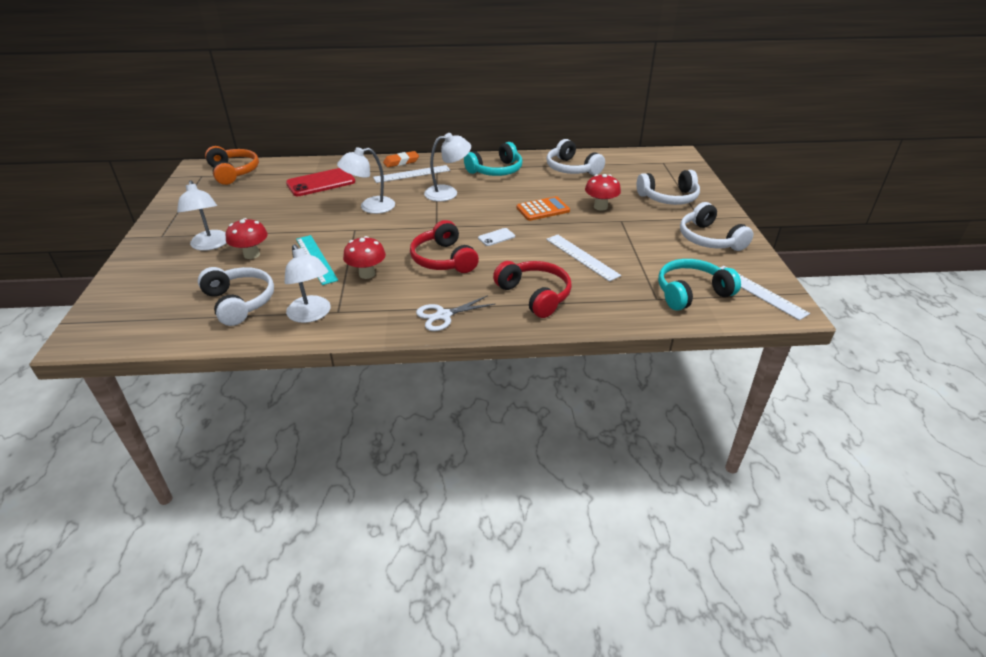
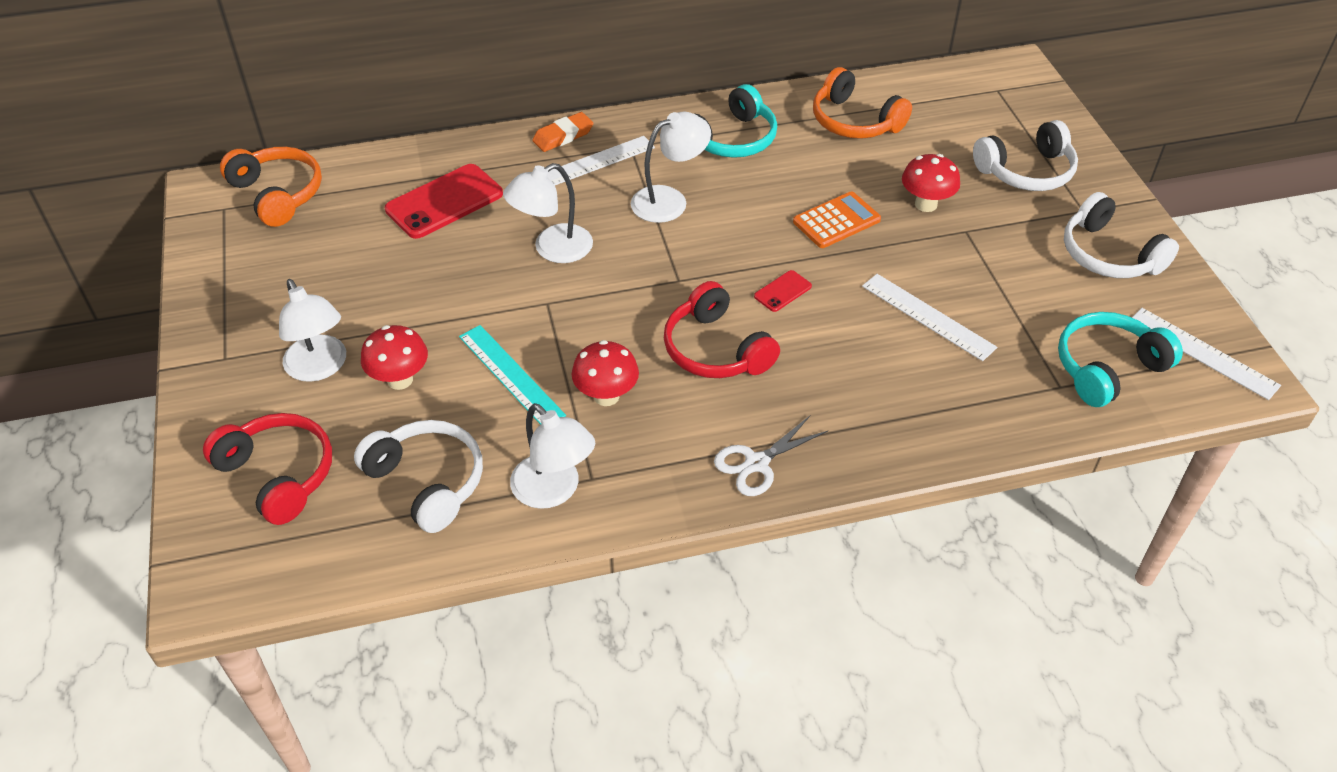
camera: 10 degrees left, 10 degrees up
(496, 237) = (782, 291): white phone -> red phone
(535, 295) = (880, 404): red headphones -> red headphones (279, 474)
(571, 169) = (854, 121): white headphones -> orange headphones

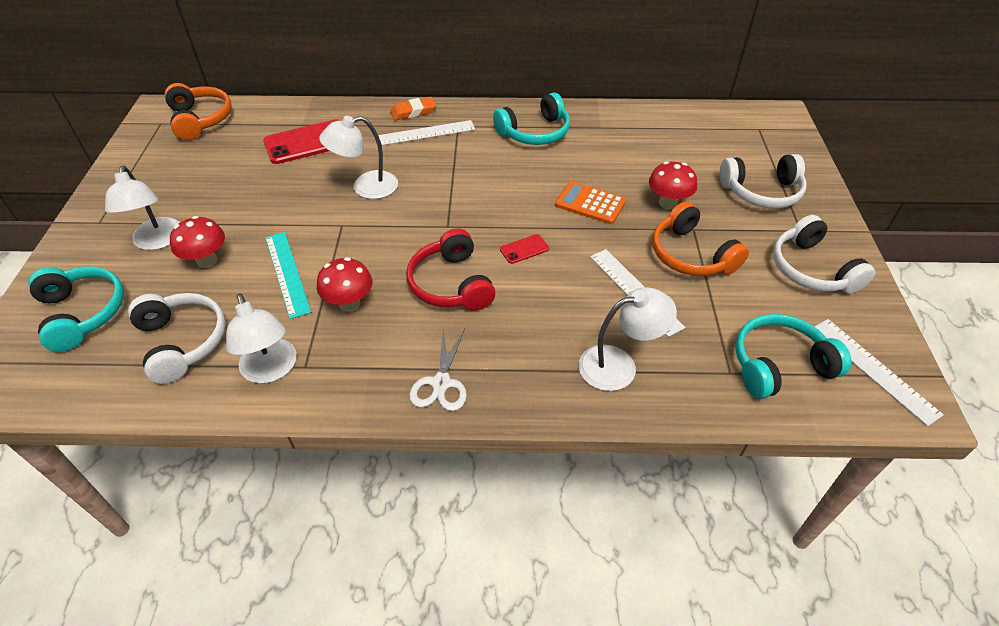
camera: 15 degrees right, 0 degrees up
(279, 474) = (83, 313): red headphones -> turquoise headphones
(669, 200) = (468, 167): white lamp -> white lamp (619, 365)
(757, 463) = (441, 383): white scissors -> white scissors turned 60 degrees counterclockwise
(836, 221) = (590, 203): orange calculator -> orange calculator turned 135 degrees counterclockwise
(854, 121) = (635, 134): orange headphones -> orange headphones (691, 255)

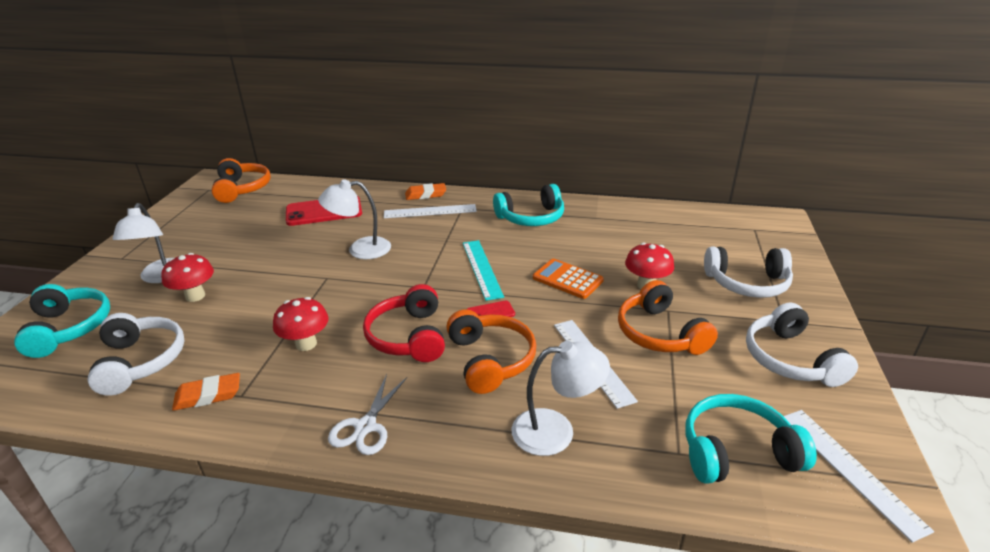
camera: 10 degrees right, 15 degrees down
(271, 370) = (208, 395): white lamp -> orange eraser
(287, 273) = (260, 313): turquoise ruler -> turquoise ruler (482, 268)
(539, 300) = (490, 360): none -> orange headphones

